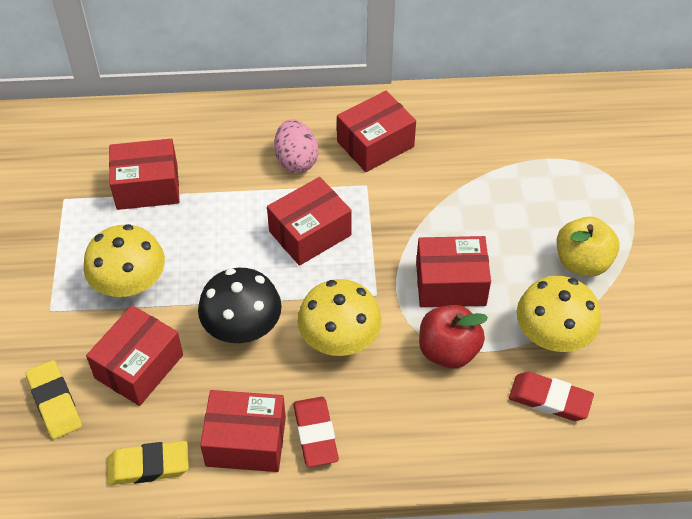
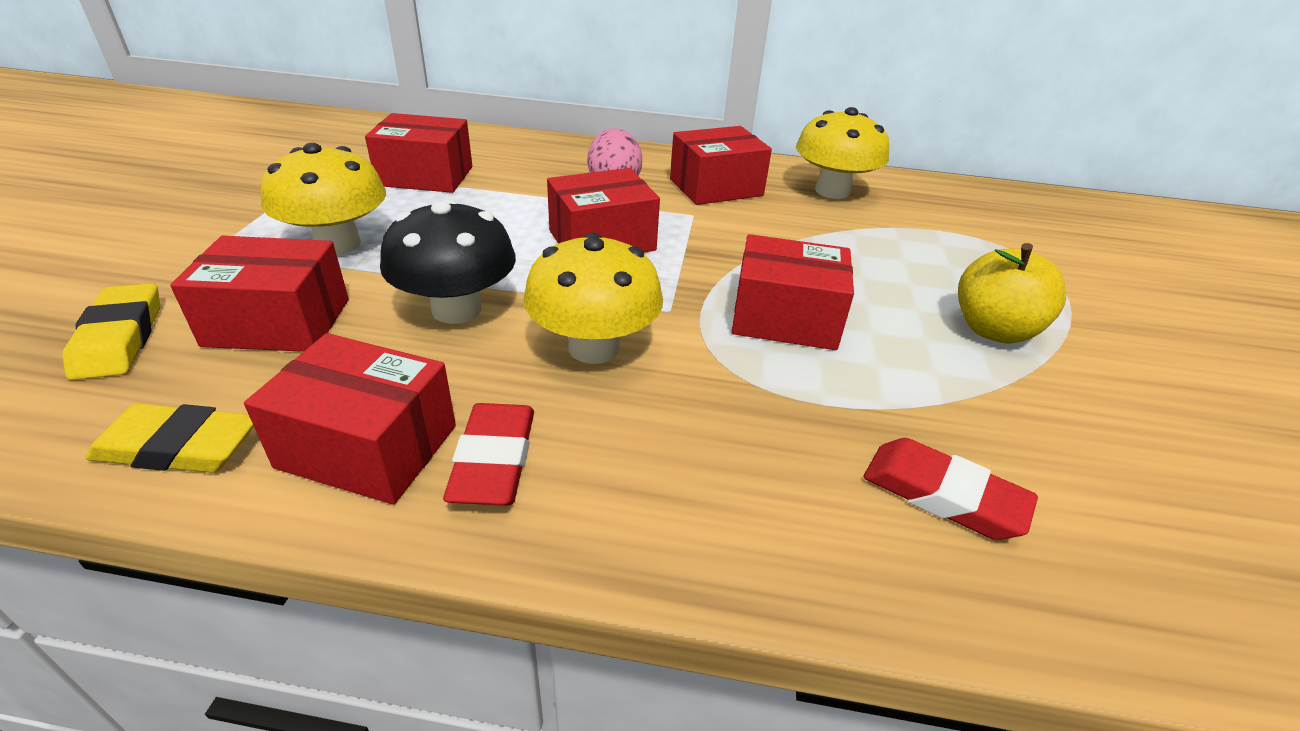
camera: 10 degrees right, 15 degrees down
(139, 366) = (278, 322): red box -> red box turned 45 degrees clockwise
(448, 351) = (765, 392): red apple -> none
(552, 336) = (947, 406): yellow mushroom -> yellow mushroom (832, 191)

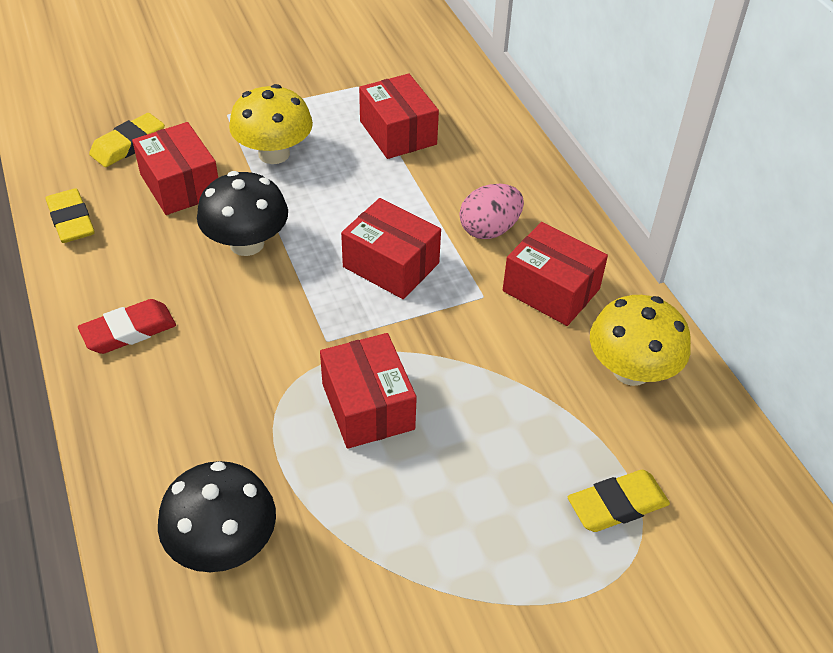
camera: 60 degrees right, 10 degrees up
(368, 446) = (110, 280): red box -> none
(593, 347) = (254, 323): yellow mushroom -> none
(943, 495) = (223, 544): red eraser -> black mushroom
(972, 244) = (617, 505): none -> yellow eraser
(993, 330) = (459, 545): yellow apple -> none

